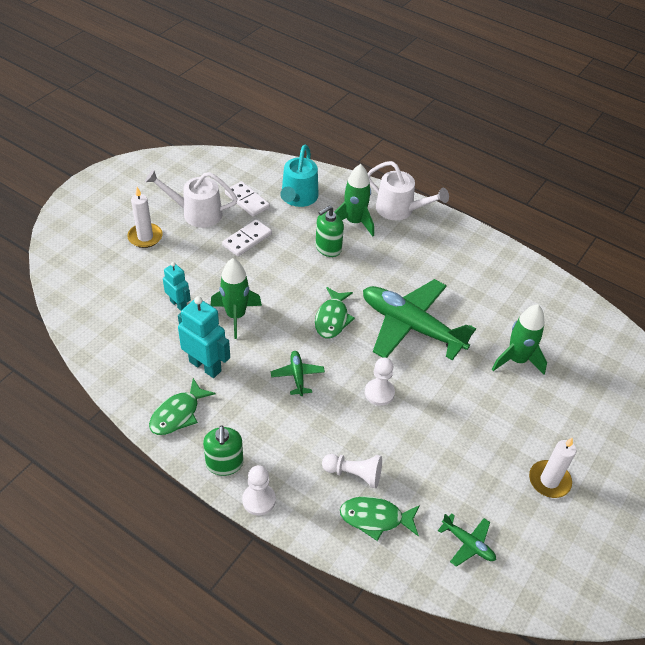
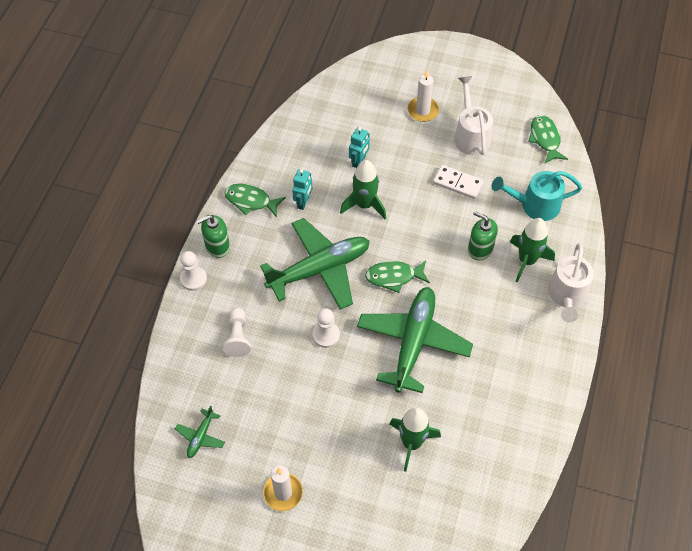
camera: 75 degrees right, 10 degrees up
(205, 366) = (303, 202): turquoise robot -> turquoise robot, size x0.62
(247, 201) = (508, 166): white domino -> none
(297, 376) = (319, 269): green plane -> green plane, size x2.32
(375, 518) = (203, 363): green fish -> green fish (545, 139)

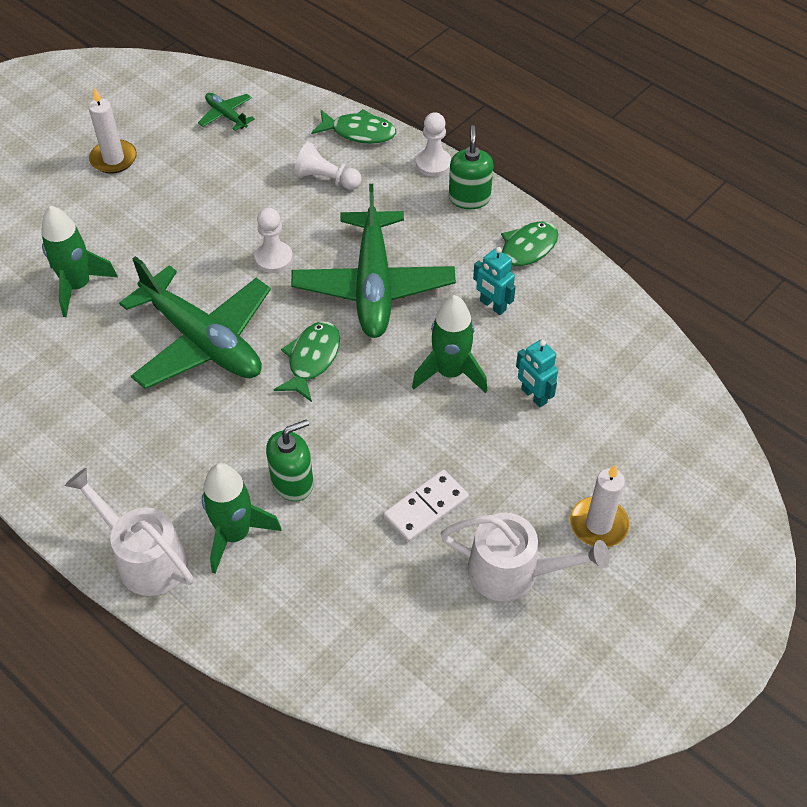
camera: 115 degrees right, 5 degrees down
(534, 205) = (325, 597): turquoise watering can -> none
(545, 139) = (449, 689): green fish -> green fish (359, 132)

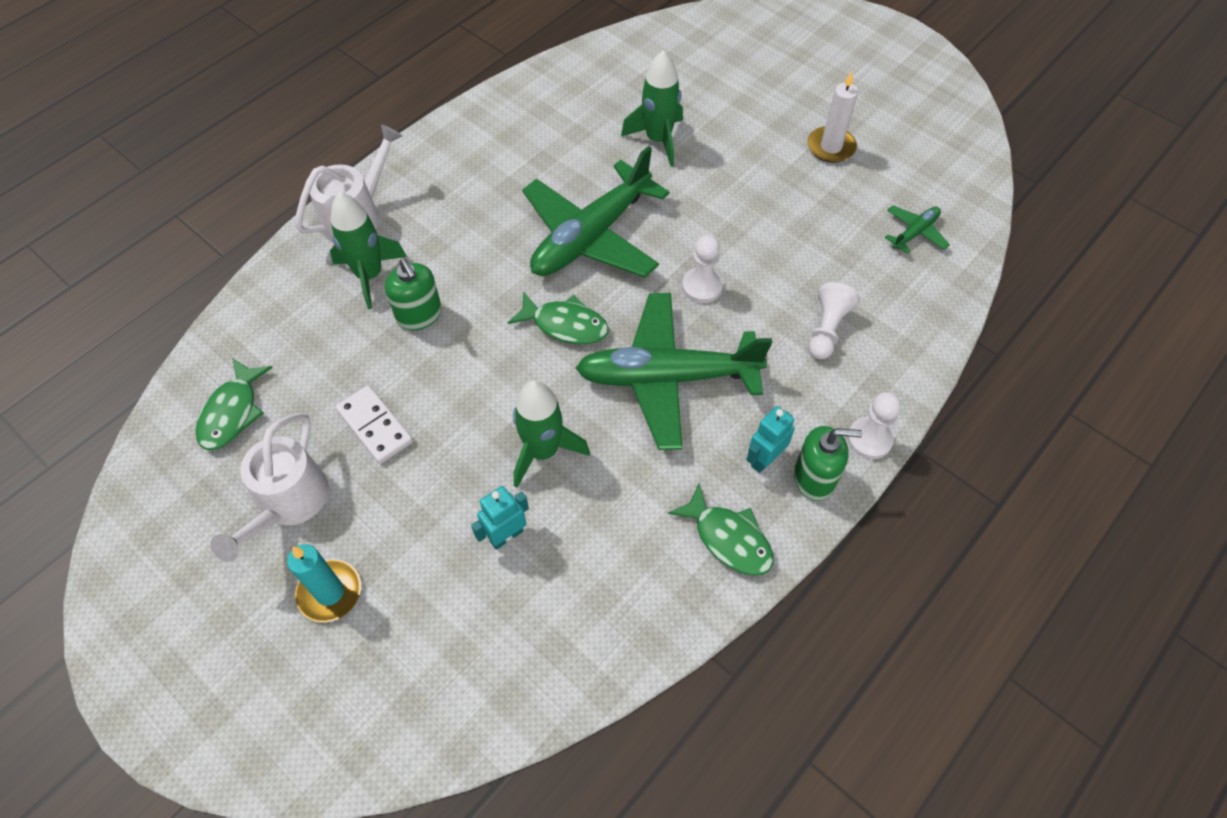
camera: 90 degrees right, 5 degrees up
(359, 132) = (911, 360): green fish -> green fish (232, 412)
(492, 305) = (640, 498): turquoise robot -> turquoise robot (764, 459)
(598, 524) = (330, 592): white candle -> turquoise candle

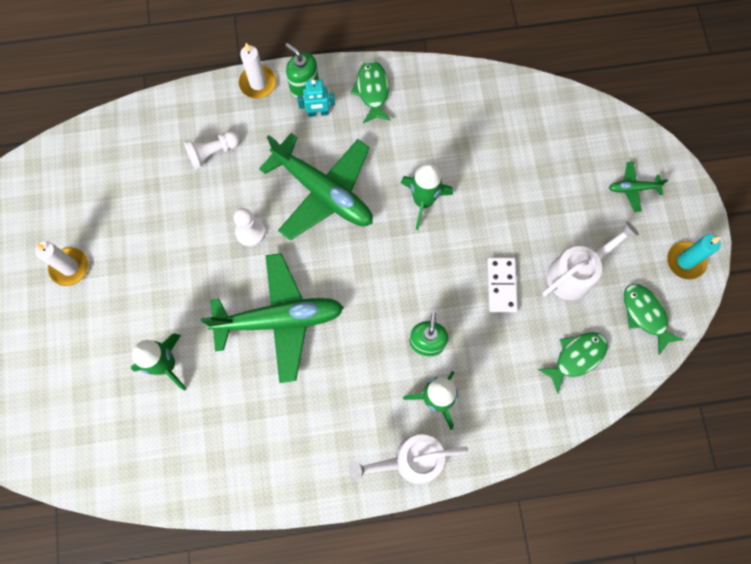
camera: 140 degrees left, 15 degrees up
(330, 592) = (581, 208): turquoise candle -> turquoise candle (685, 261)
(506, 536) = (476, 171): turquoise robot -> none
(565, 325) = (348, 268): green fish -> green fish (645, 315)
(869, 439) = (258, 83): white pawn -> white candle
(915, 232) = (97, 170): green plane -> green plane (633, 188)

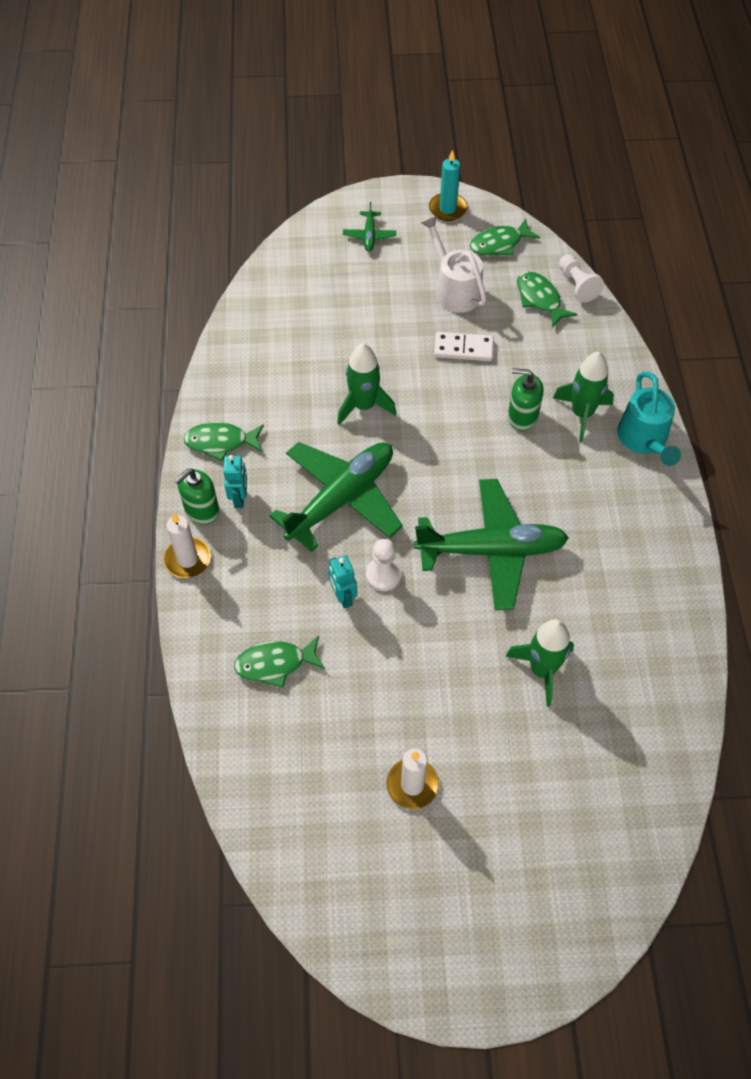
camera: 85 degrees left, 15 degrees down
(168, 158) = (275, 664): none -> green fish
(212, 153) = (275, 613): white pawn -> white pawn (577, 285)
(229, 202) = (343, 597): none -> turquoise robot
(279, 319) = (491, 550): green plane -> green plane turned 90 degrees clockwise
(410, 460) = (644, 440): white watering can -> turquoise watering can

